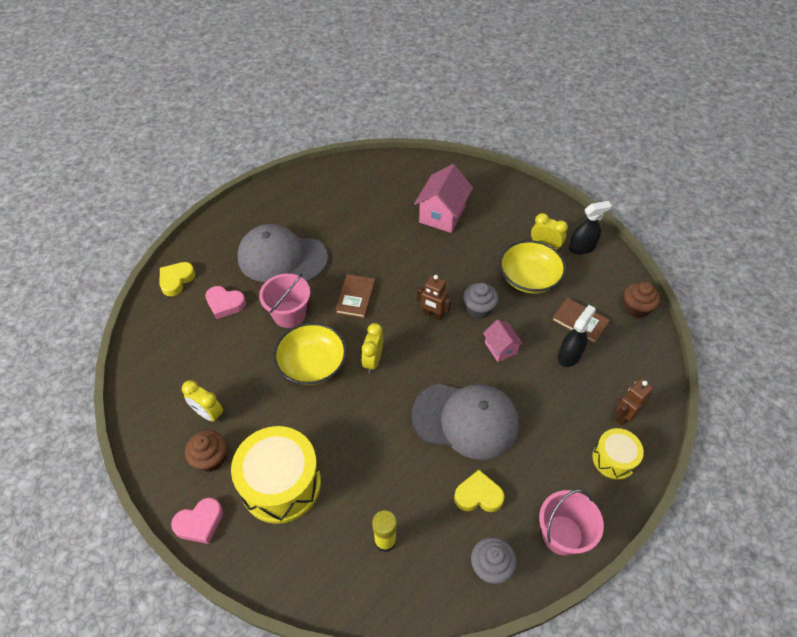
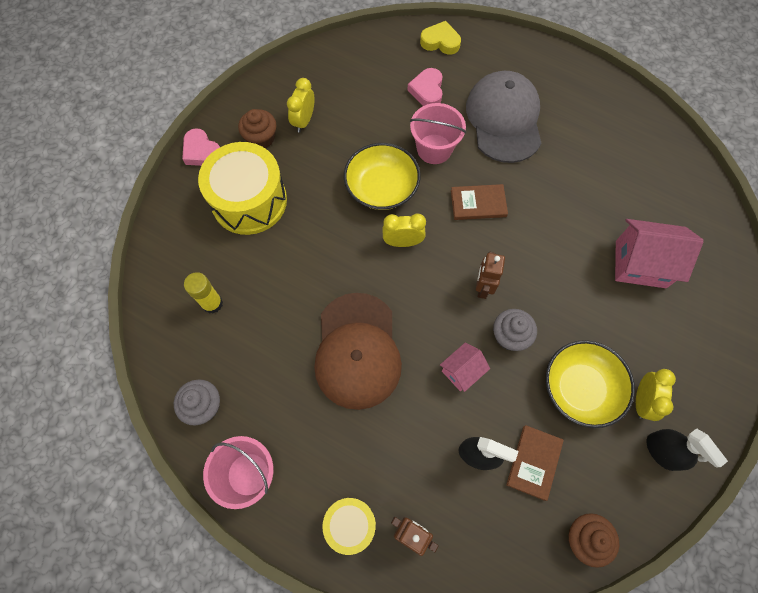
camera: 75 degrees right, 15 degrees up
(465, 420) = (357, 350): grey cap -> brown cap
(478, 495) = (274, 380): yellow heart -> none

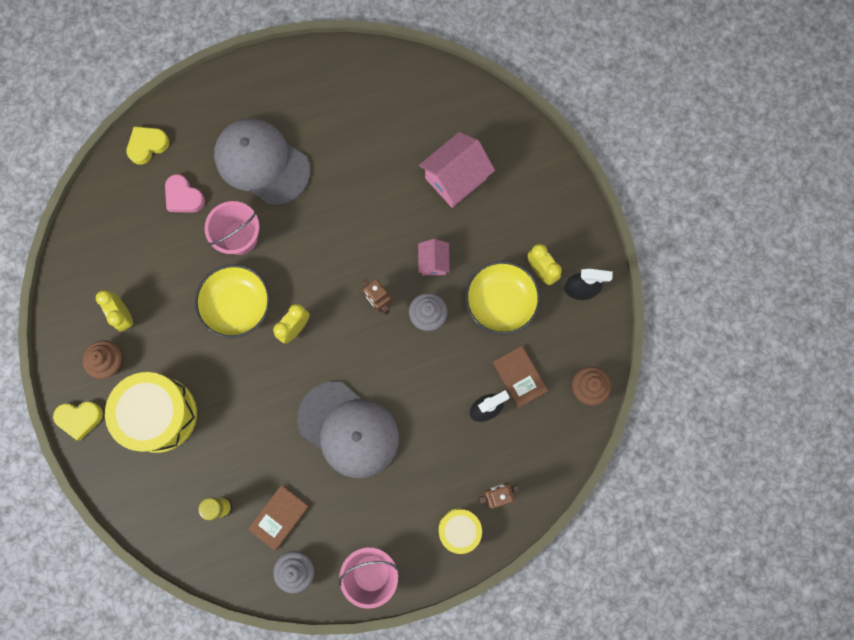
camera: 50 degrees left, 10 degrees up
(202, 152) = (80, 418): pink heart -> yellow heart
(357, 350) = (348, 429): brown cap -> grey cap
(462, 371) = (423, 370): pink house -> pink house (433, 262)
(478, 203) = (313, 246): brown book -> brown book (279, 517)

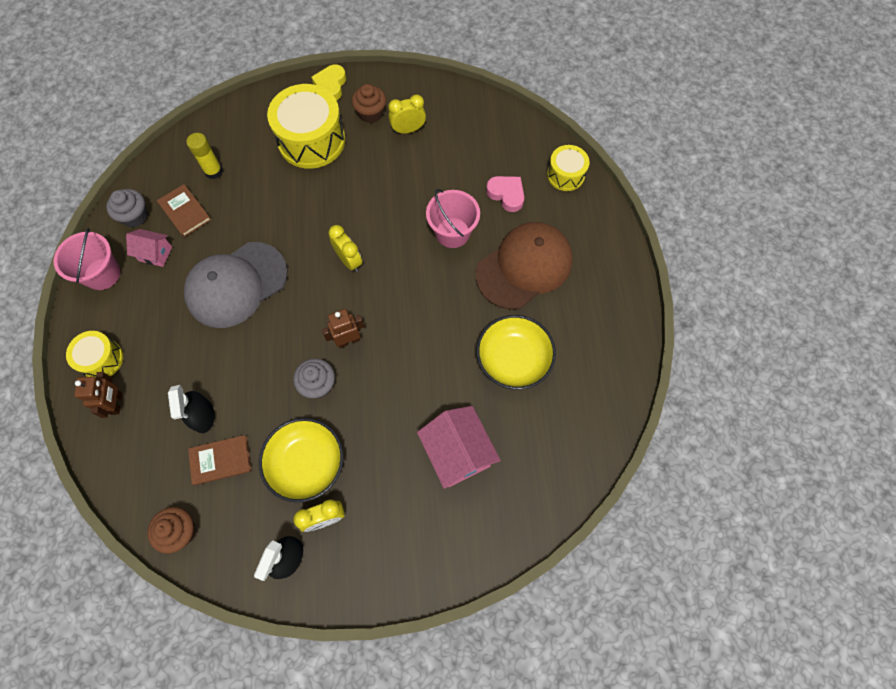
camera: 105 degrees right, 10 degrees down
(147, 145) = (565, 175): yellow heart -> yellow drum
(184, 197) = (506, 194): pink heart -> pink heart turned 75 degrees clockwise
(237, 305) = (388, 217): yellow bowl -> yellow bowl (513, 359)
(262, 163) = (524, 267): grey cap -> brown cap
(433, 262) = (372, 405): pink house -> pink house (155, 254)

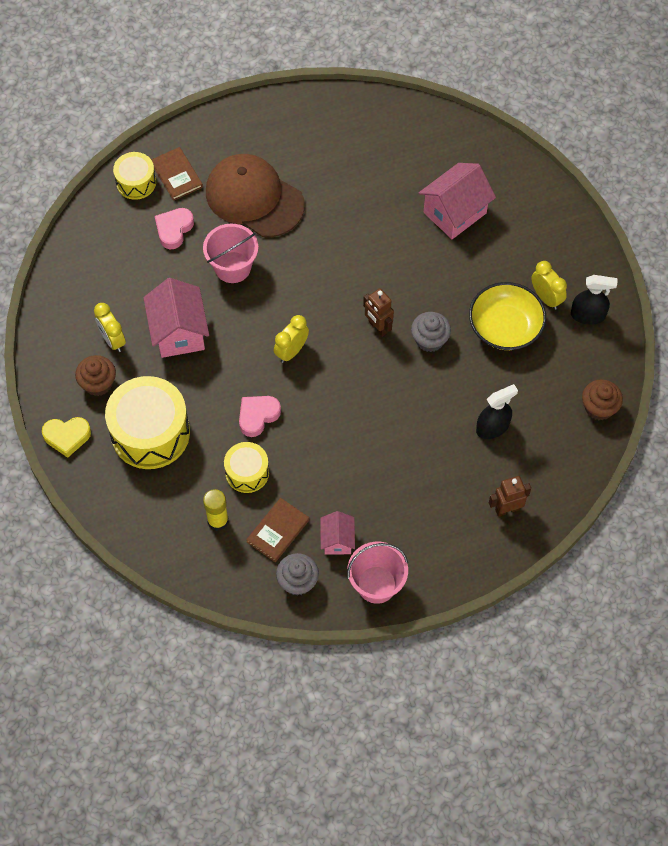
camera: 105 degrees left, 5 degrees down
(102, 359) = (468, 543): yellow drum -> yellow drum (247, 472)
(221, 460) = (527, 397): brown book -> brown book (176, 175)
(236, 285) = (349, 447): grey cap -> none
(295, 220) = (257, 416): none -> pink heart
(399, 178) = (179, 332): none -> pink house
(513, 359) = (353, 188): yellow bowl -> none

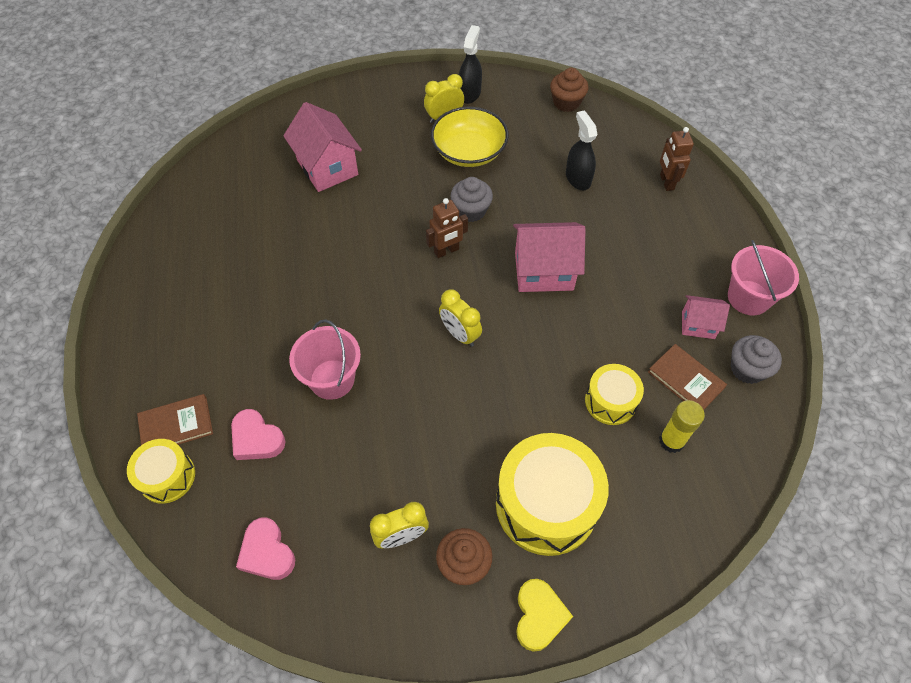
camera: 80 degrees left, 5 degrees down
(179, 332) = (408, 452): pink house -> pink house (544, 271)
(254, 198) = (243, 343): brown cap -> none
(257, 416) = (538, 380): pink heart -> pink heart (267, 552)

